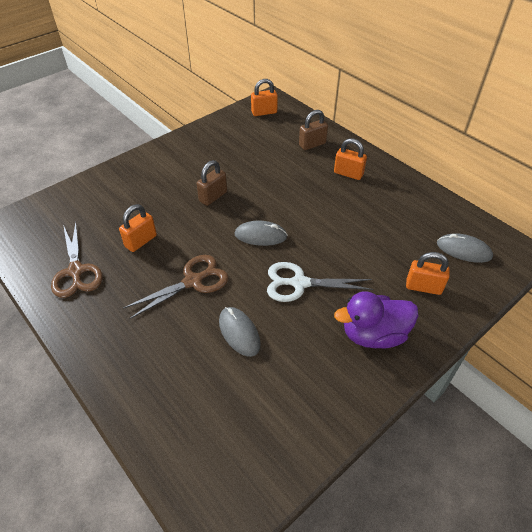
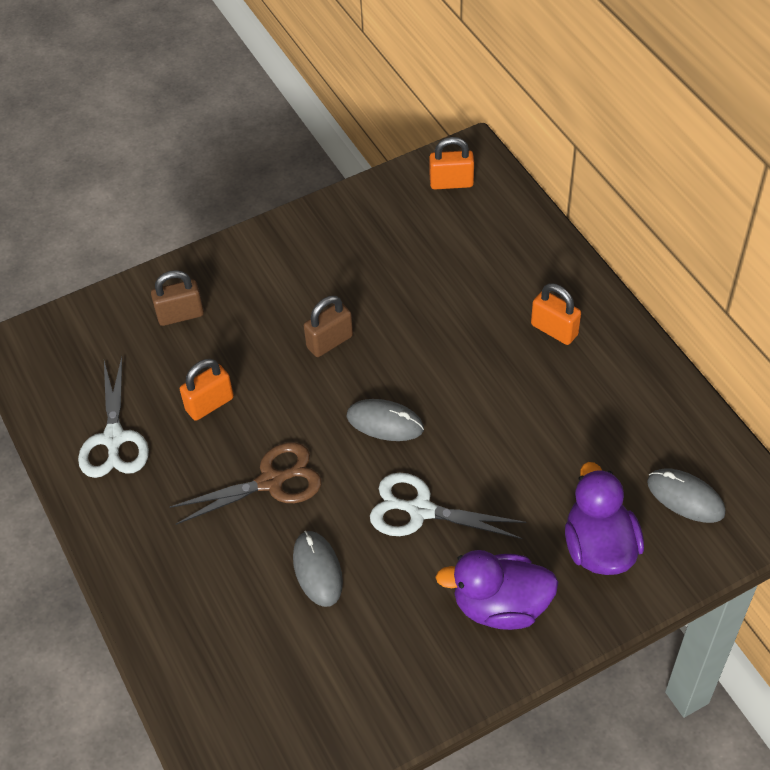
camera: 15 degrees right, 5 degrees up
(76, 271) = (114, 439): brown scissors -> white scissors
(312, 144) = (513, 262): brown padlock -> brown padlock (180, 315)
(423, 287) = (599, 547): orange padlock -> purple duck

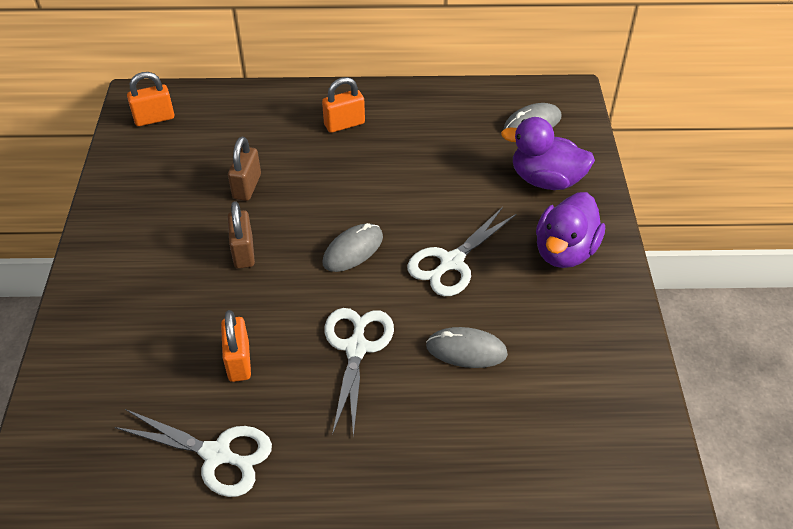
camera: 65 degrees left, 5 degrees down
(180, 315) = (118, 345): brown padlock -> brown padlock (247, 186)
(271, 482) = (356, 348): brown scissors -> white scissors
(451, 183) = (154, 118): orange padlock -> orange padlock turned 45 degrees clockwise

